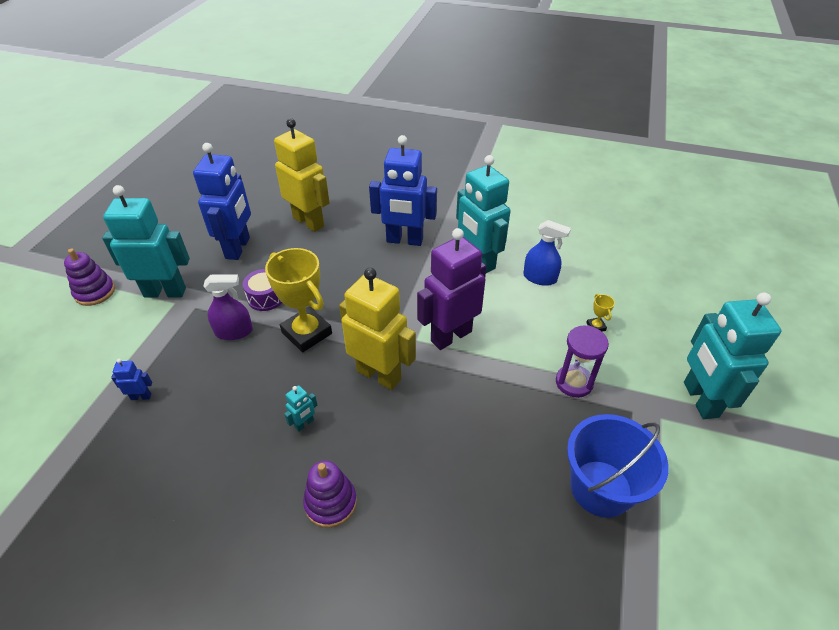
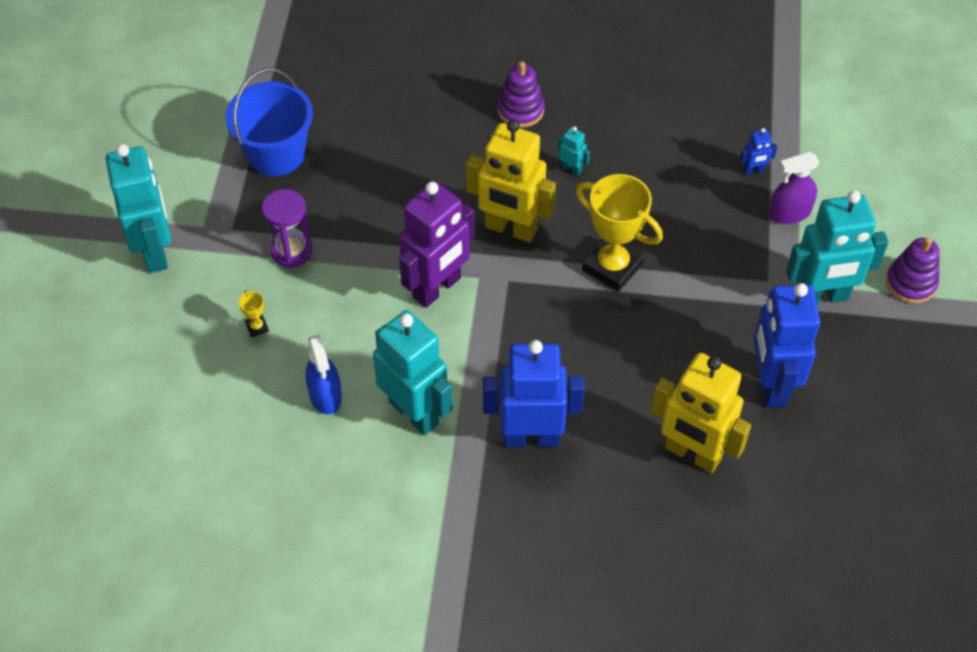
camera: 170 degrees right, 10 degrees up
(234, 332) = (700, 255): purple spray bottle -> purple spray bottle (789, 213)
(266, 297) = (687, 308): purple drum -> none
(304, 424) = (571, 169): turquoise robot -> turquoise robot turned 90 degrees clockwise
(540, 278) = (325, 395): blue spray bottle -> blue spray bottle turned 120 degrees counterclockwise

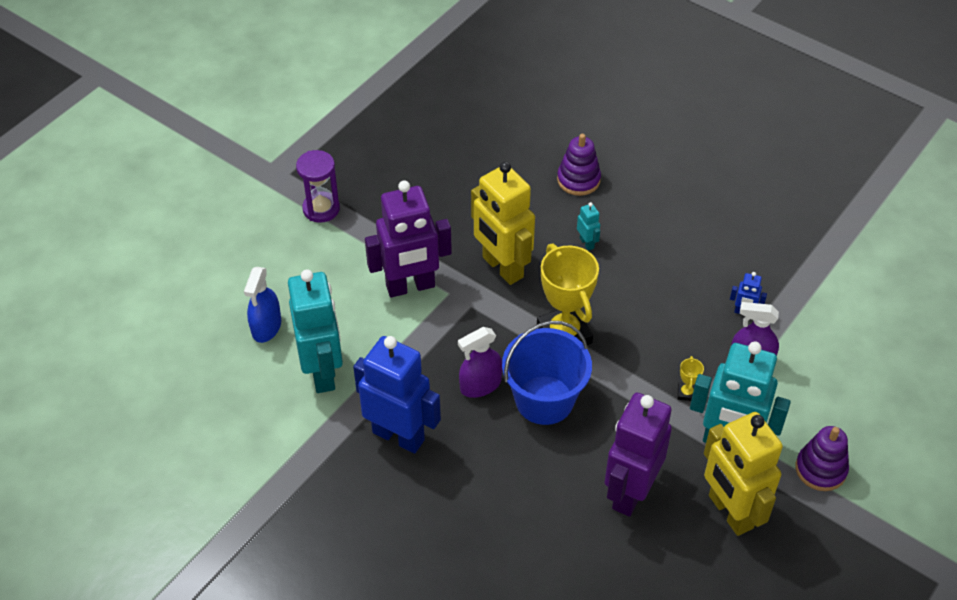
camera: 30 degrees right, 5 degrees down
(155, 251) = (223, 165): turquoise robot -> none
(257, 327) = (254, 253): yellow trophy -> yellow trophy (686, 393)
(276, 154) = (363, 133): blue bucket -> blue bucket (544, 400)
(571, 351) = (480, 385): none -> purple spray bottle
(692, 454) = (520, 515): yellow robot -> yellow robot (730, 512)
(771, 384) = (630, 492): blue robot -> purple robot

